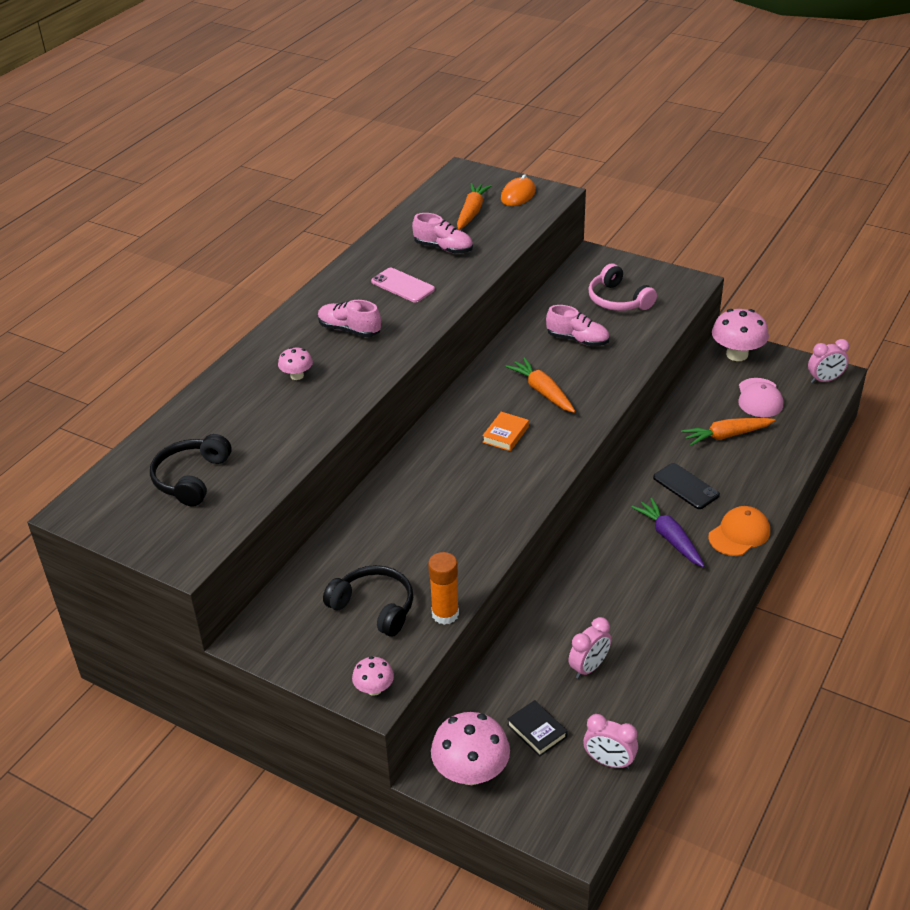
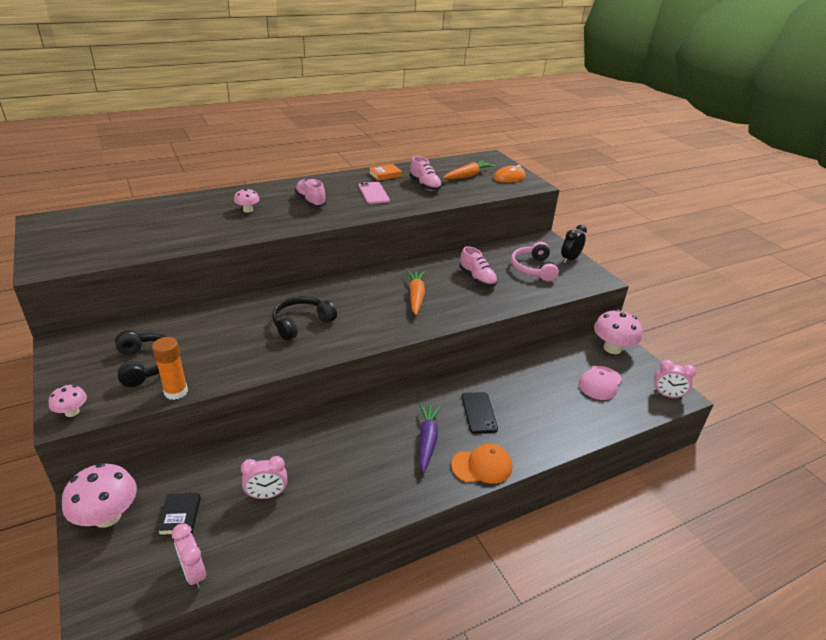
camera: 30 degrees right, 5 degrees down
(191, 478) = (115, 232): black headphones -> black headphones (301, 323)
(505, 434) = (360, 309): orange book -> orange book (385, 175)
(641, 271) = (570, 259): none -> black clock
(726, 435) = (547, 395): orange carrot -> none

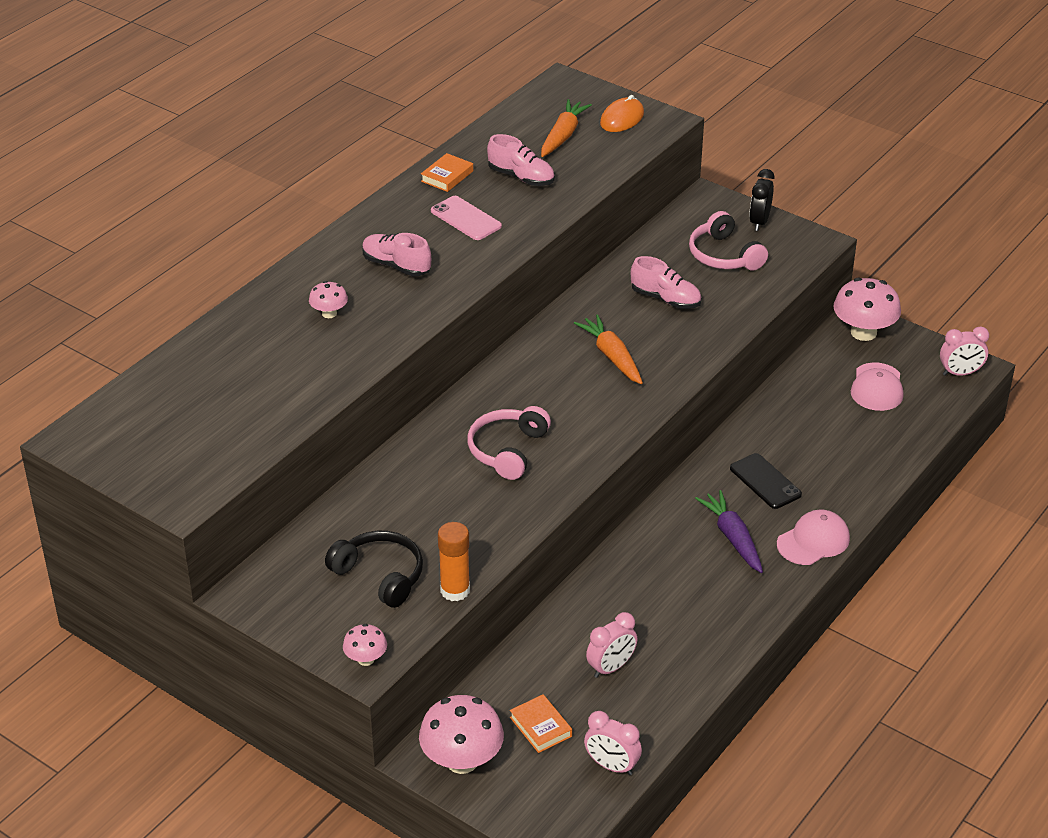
camera: 25 degrees left, 5 degrees up
(180, 516) = (540, 727): black book -> orange book
(301, 323) = (507, 450): black headphones -> pink headphones
(482, 466) = (813, 541): orange cap -> pink cap

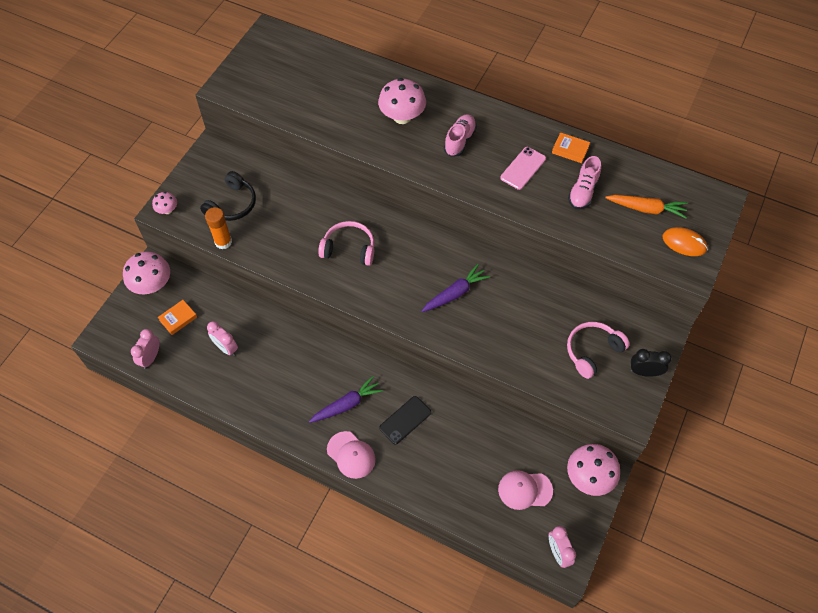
camera: 80 degrees right, 20 degrees up
(329, 313) = (402, 117): pink mushroom -> pink mushroom, size x1.91
(612, 356) = (455, 293): orange carrot -> purple carrot
(665, 299) = (528, 318): pink shoe -> none

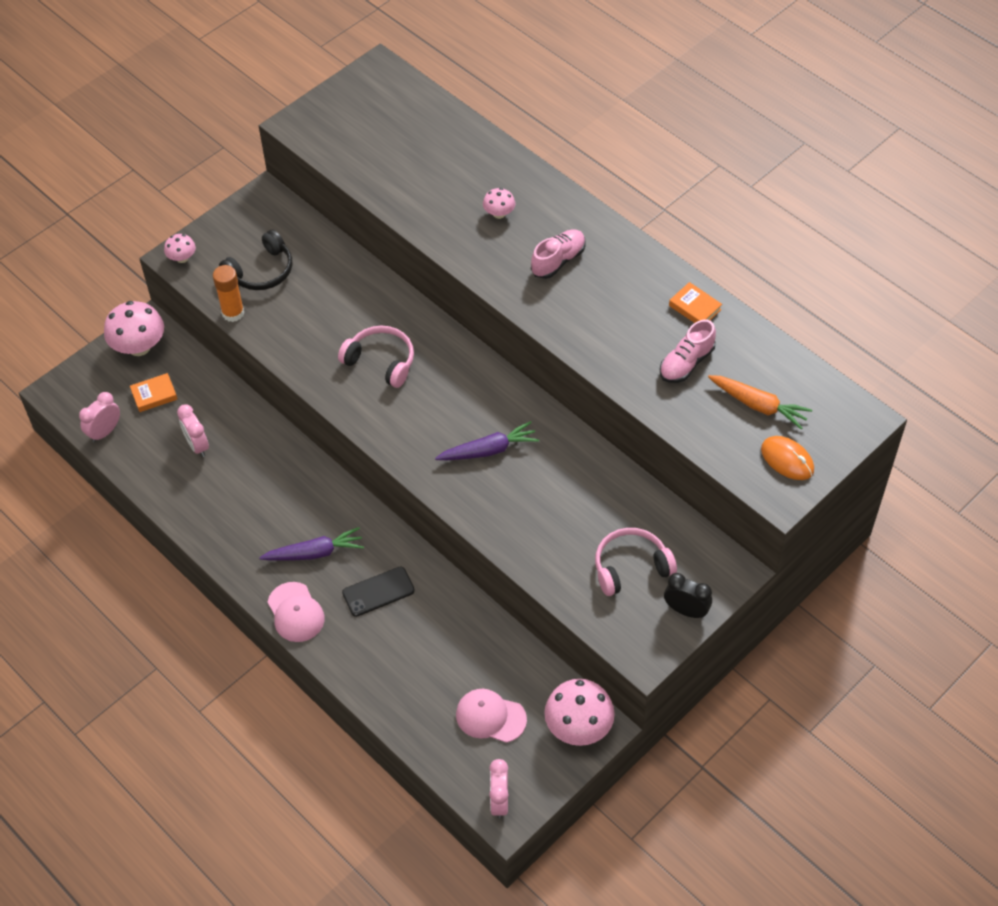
camera: 20 degrees right, 5 degrees down
(402, 117) = (499, 213): pink mushroom -> pink mushroom, size x0.52
(523, 168) = (623, 315): pink phone -> none

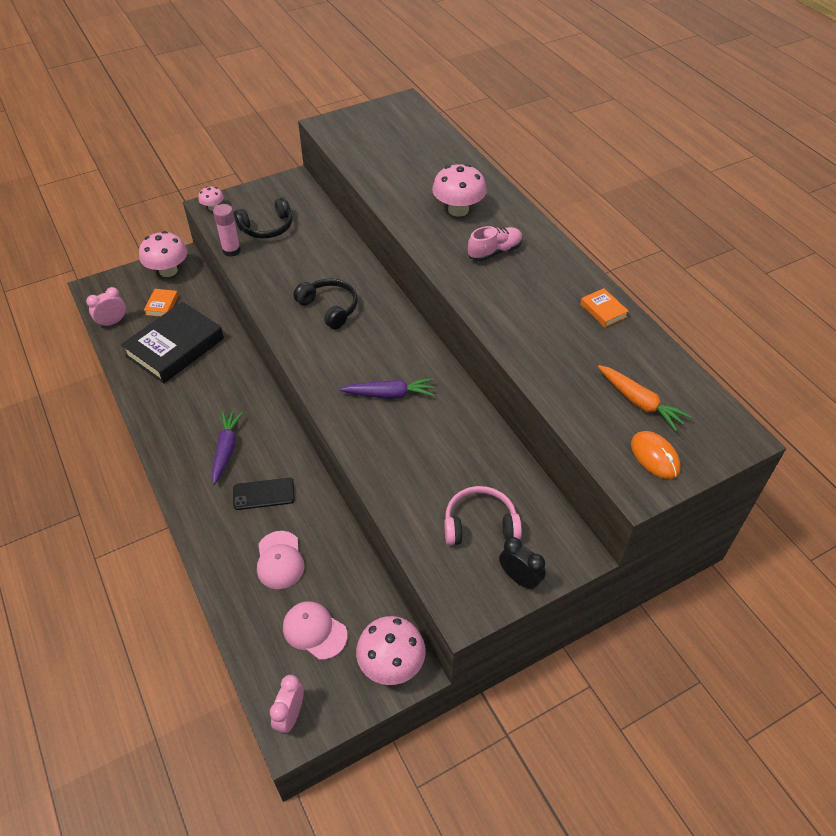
camera: 15 degrees right, 5 degrees down
(154, 395) = (162, 305): orange book -> orange book turned 75 degrees counterclockwise
(197, 445) = (175, 347): pink clock -> black book
(233, 313) = (231, 250): orange glue stick -> pink glue stick
(295, 612) = (188, 493): pink cap -> pink cap (280, 560)
(315, 553) = (226, 449): purple carrot -> purple carrot turned 90 degrees counterclockwise
(381, 361) = (329, 308): pink headphones -> black headphones
(499, 213) = (458, 210): pink mushroom -> pink mushroom, size x1.91
(686, 363) = (581, 352): pink shoe -> none

